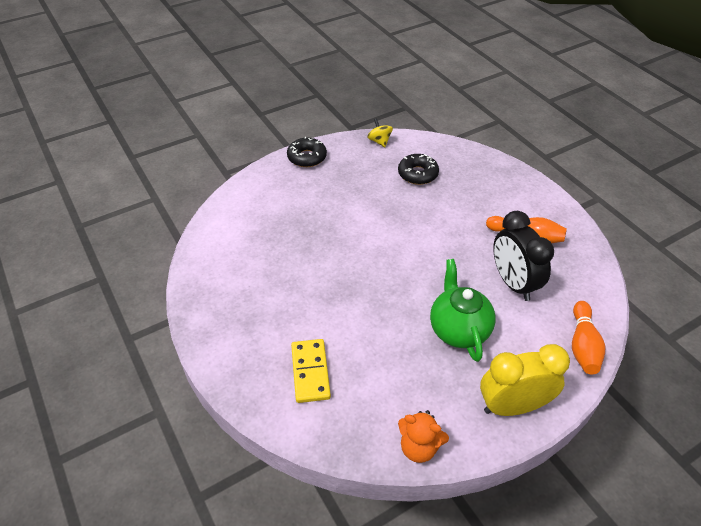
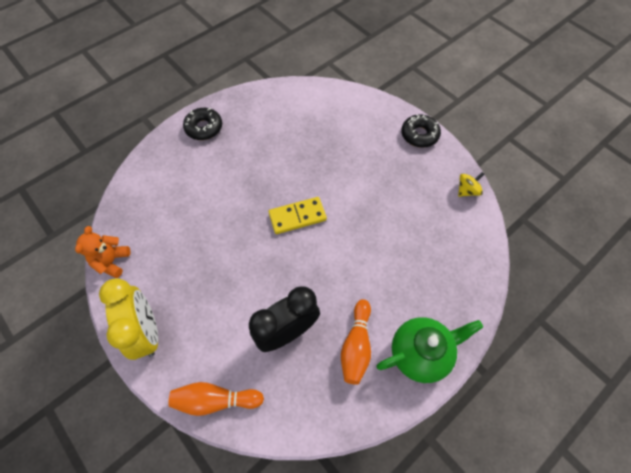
camera: 80 degrees right, 15 degrees up
(310, 372) = (176, 181): yellow domino -> yellow domino (297, 216)
(417, 174) = (426, 231): black donut -> black donut (204, 128)
(458, 329) = (225, 283): green teapot -> green teapot (420, 353)

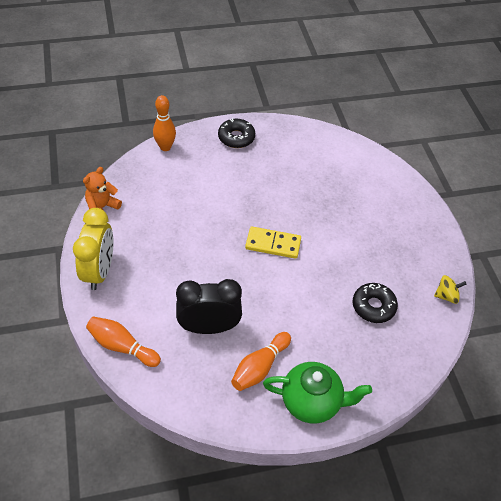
camera: 25 degrees right, 10 degrees down
(141, 168) = (165, 147): none -> orange bowling pin
(419, 135) = (431, 228): black donut -> black donut (373, 306)

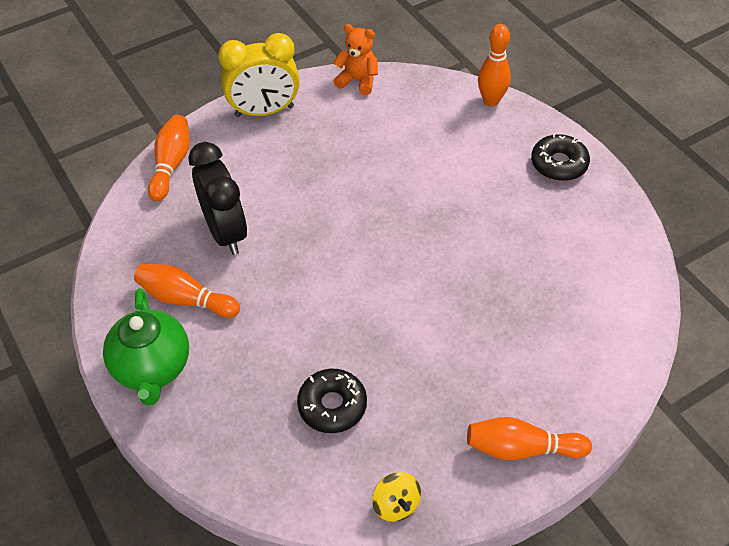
camera: 75 degrees right, 0 degrees up
(273, 244) = (386, 259): yellow domino -> none
(426, 229) = (521, 448): none -> orange bowling pin

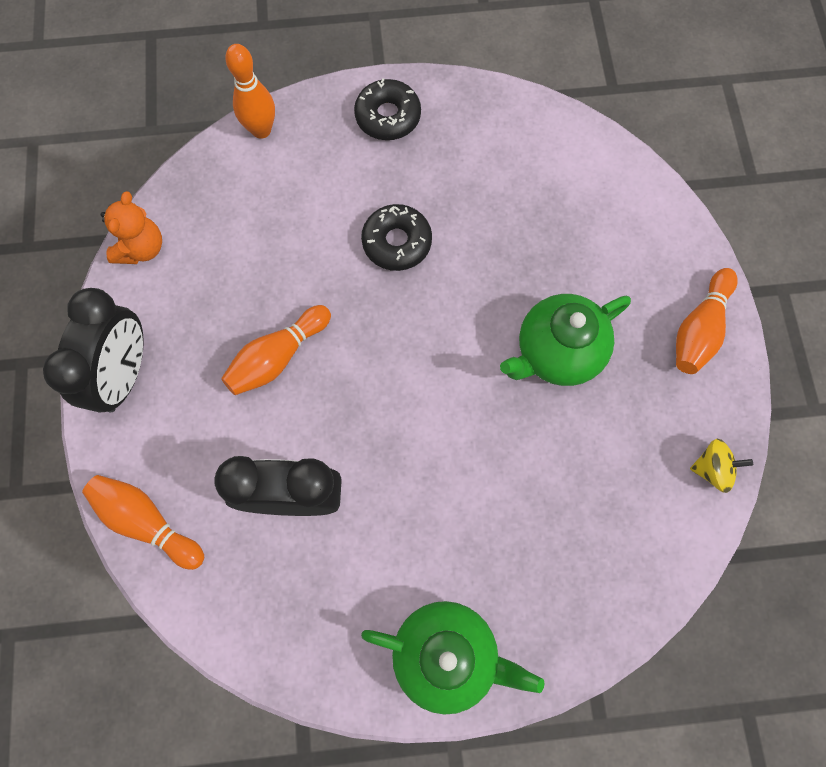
camera: 65 degrees left, 20 degrees up
(186, 299) = (368, 581): orange bowling pin -> orange bowling pin (277, 357)
(264, 111) = (125, 375): yellow clock -> black clock
(332, 405) = (579, 480): black donut -> black donut (397, 242)
(358, 81) = (141, 248): orange teddy bear -> orange teddy bear turned 150 degrees clockwise
(432, 349) = (557, 352): none -> green teapot

